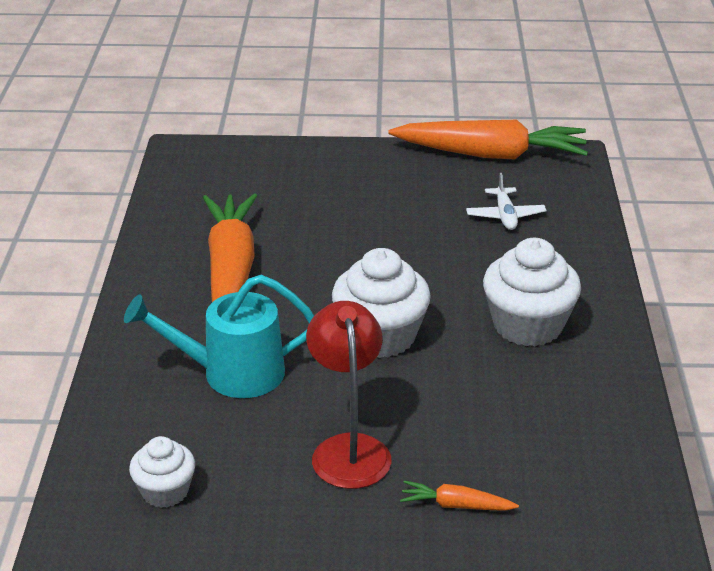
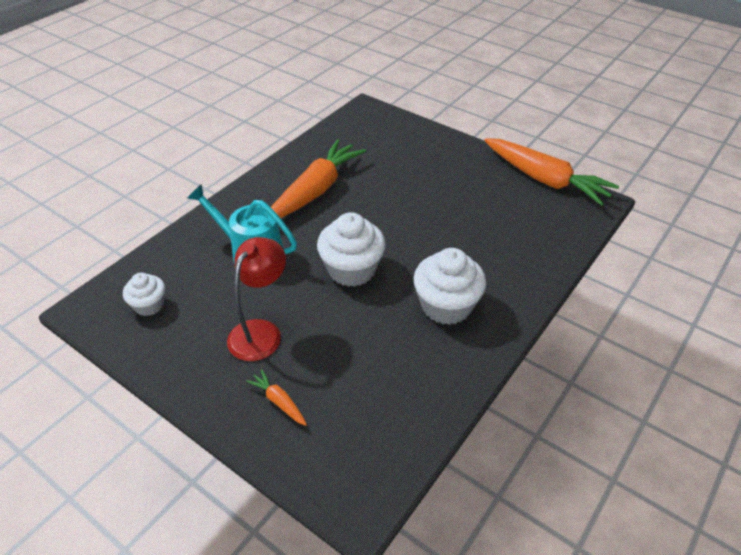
camera: 35 degrees right, 10 degrees up
(505, 216) = (510, 225): white plane -> none

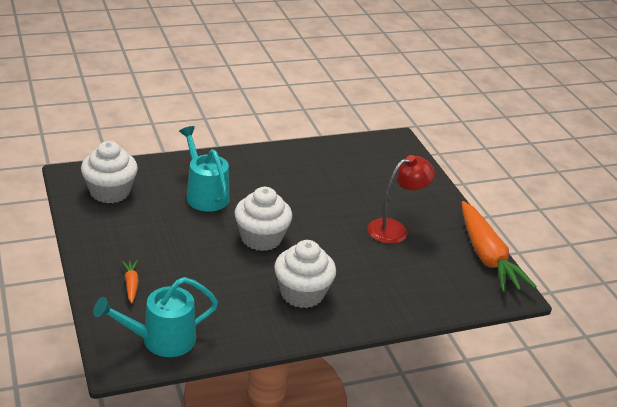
camera: 30 degrees right, 10 degrees down
(149, 305) = (110, 192): white cupcake -> white cupcake, size x1.73
(261, 331) = (161, 242): red lamp -> red lamp (395, 229)
(316, 190) = (293, 177): orange carrot -> none
(374, 448) = (160, 340): none -> turquoise watering can

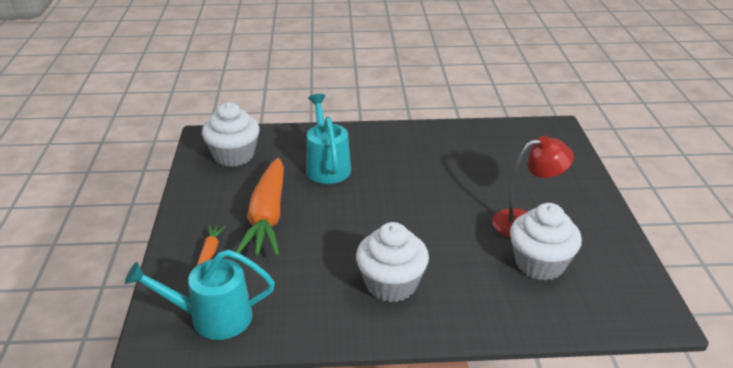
camera: 20 degrees right, 0 degrees up
(261, 238) = (368, 217): white cupcake -> white cupcake (540, 263)
(487, 256) = (633, 266): orange carrot -> orange carrot (267, 217)

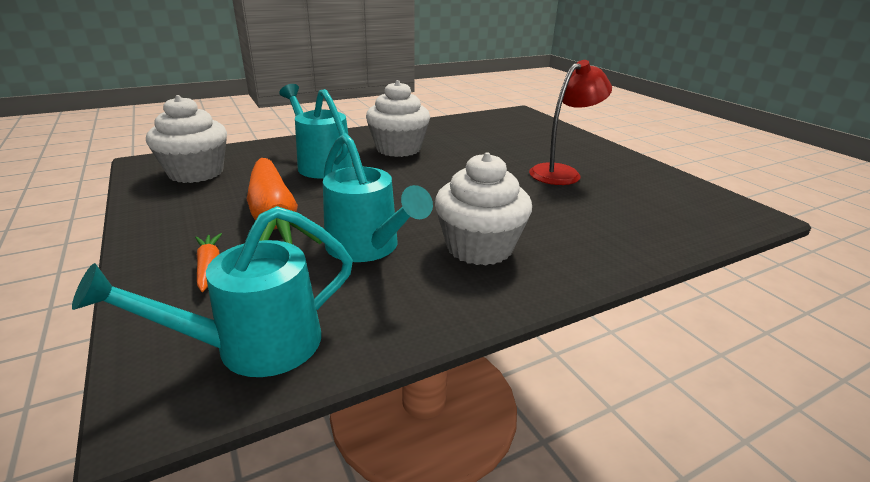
camera: 25 degrees left, 5 degrees down
(314, 262) = (368, 248): none -> turquoise watering can
(540, 263) = (608, 198): white cupcake -> white cupcake (398, 149)

